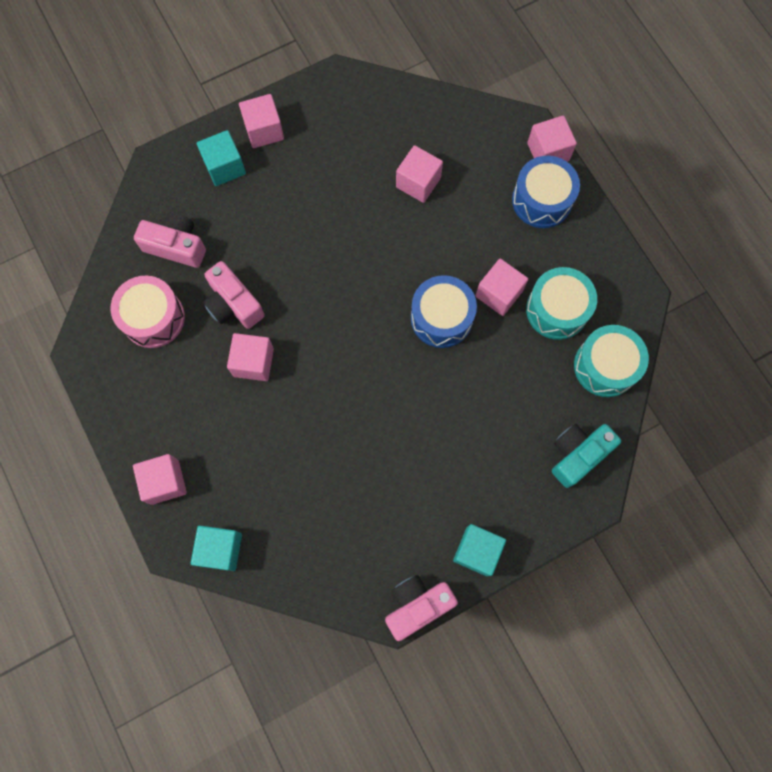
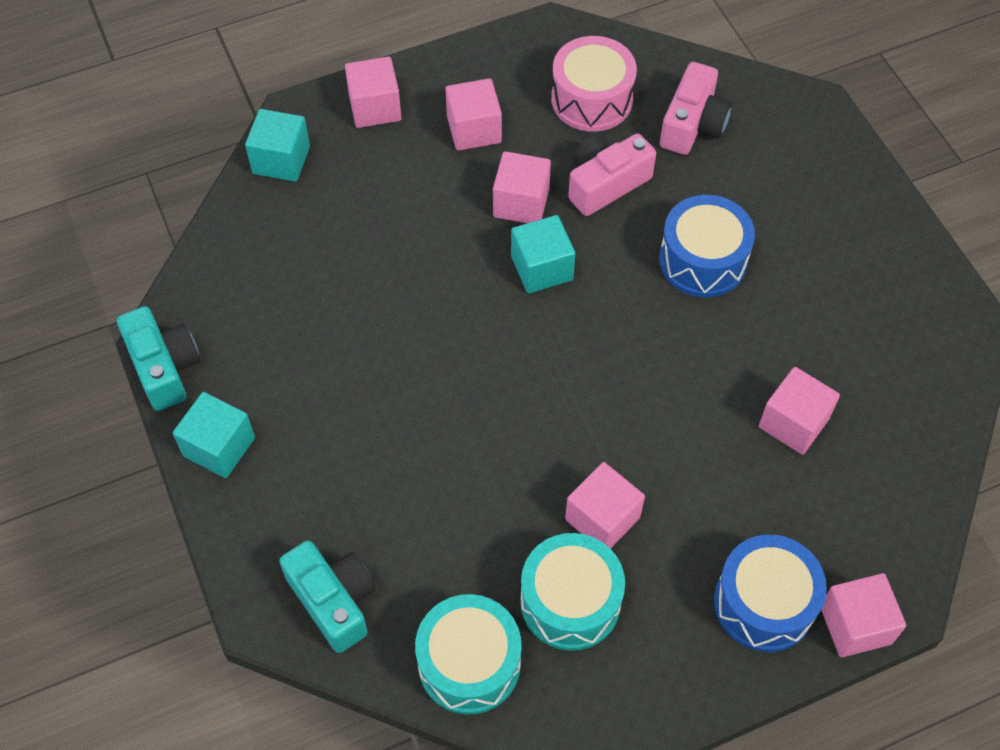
camera: 95 degrees right, 15 degrees down
(224, 167) = (813, 181): turquoise cube -> turquoise cube (541, 268)
(264, 130) = (874, 229): pink cube -> pink cube (474, 130)
(417, 605) = (164, 367): pink camera -> turquoise camera
(441, 318) = (568, 435): blue drum -> blue drum (702, 260)

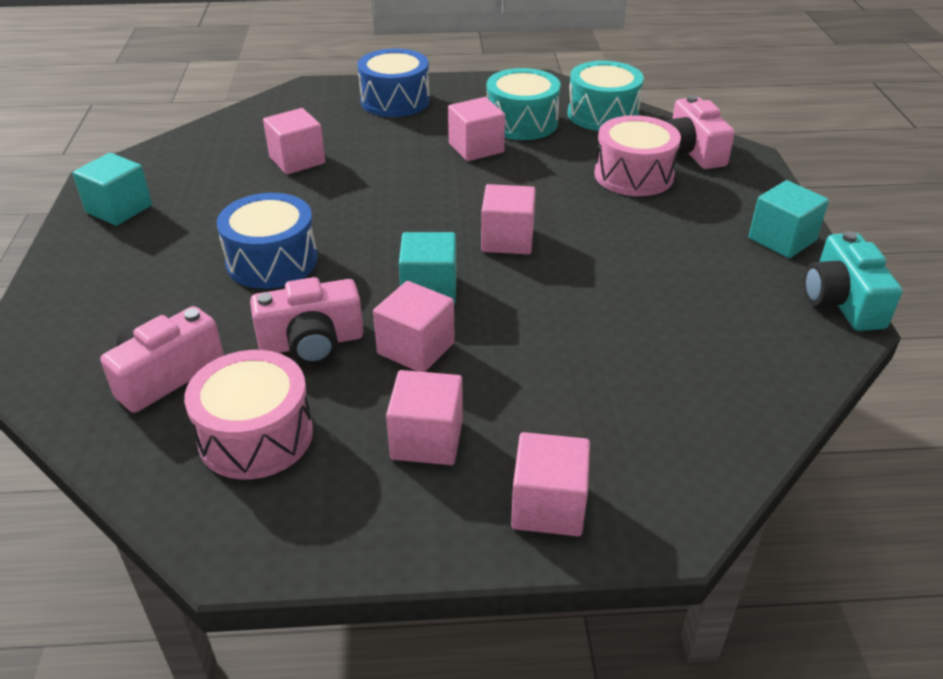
camera: 160 degrees left, 20 degrees down
(281, 160) = (697, 470): turquoise cube -> turquoise cube (119, 209)
(333, 601) = (691, 151): turquoise camera -> pink camera
(396, 520) = (633, 175): none -> pink drum
(855, 625) = (347, 85): pink cube -> pink cube (507, 240)

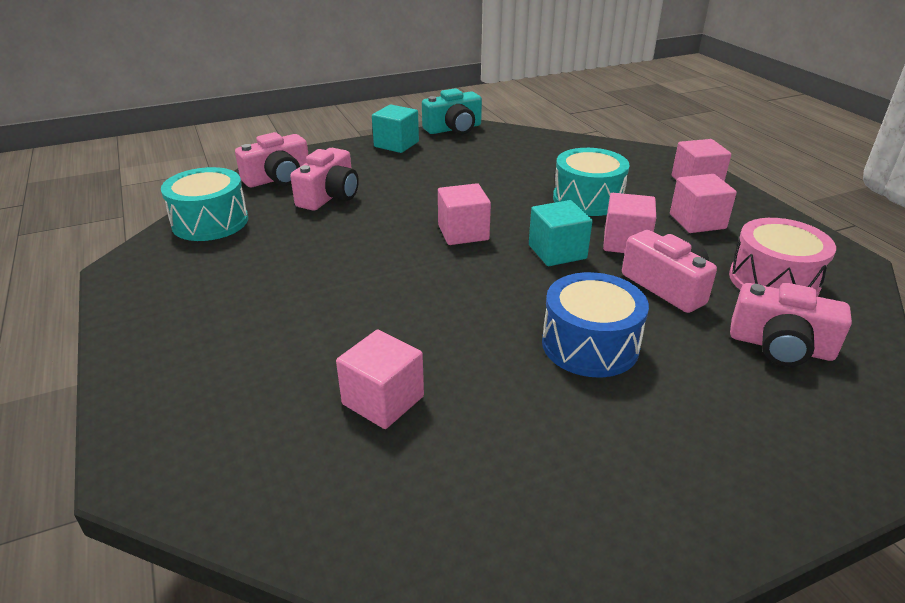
camera: 110 degrees left, 5 degrees down
(119, 209) = (598, 533): turquoise cube -> none
(395, 101) = (186, 365): blue drum -> none
(476, 148) = (305, 277): pink cube -> none
(521, 122) = (237, 261): turquoise drum -> turquoise drum (587, 199)
(633, 175) = (329, 196): pink drum -> pink camera

